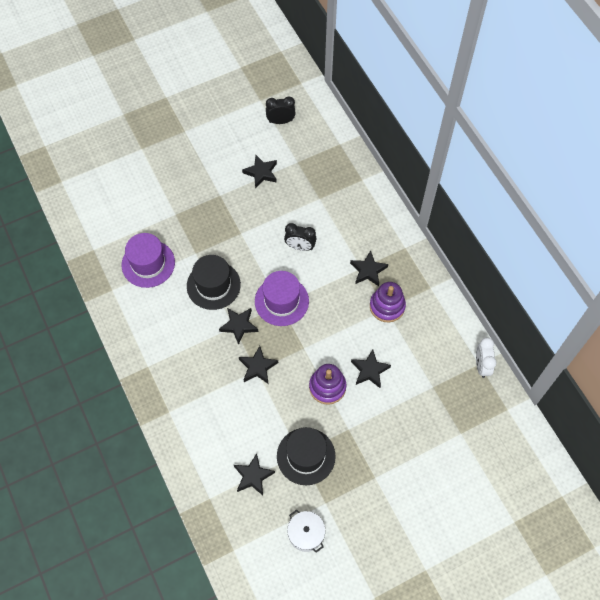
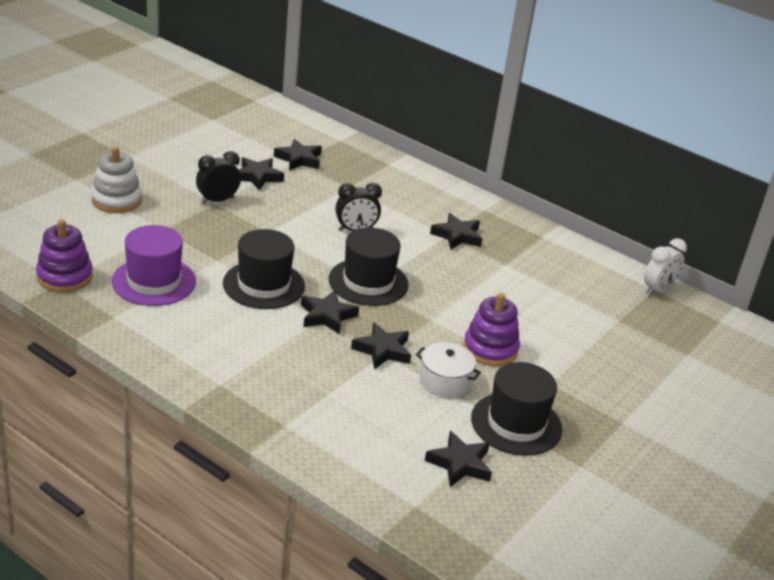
camera: 30 degrees left, 30 degrees down
(158, 177) = (116, 200): none -> white stacking toy
(280, 121) = (252, 132): black clock -> black clock (217, 200)
(281, 301) = (368, 282): purple hat -> black hat
(306, 533) = (581, 506): white pot -> white pot (444, 381)
(369, 370) = (531, 322): black star -> black star (299, 159)
(387, 306) = (505, 261): purple stacking toy -> purple stacking toy (64, 277)
(481, 365) = (658, 290): white clock -> white clock turned 105 degrees counterclockwise

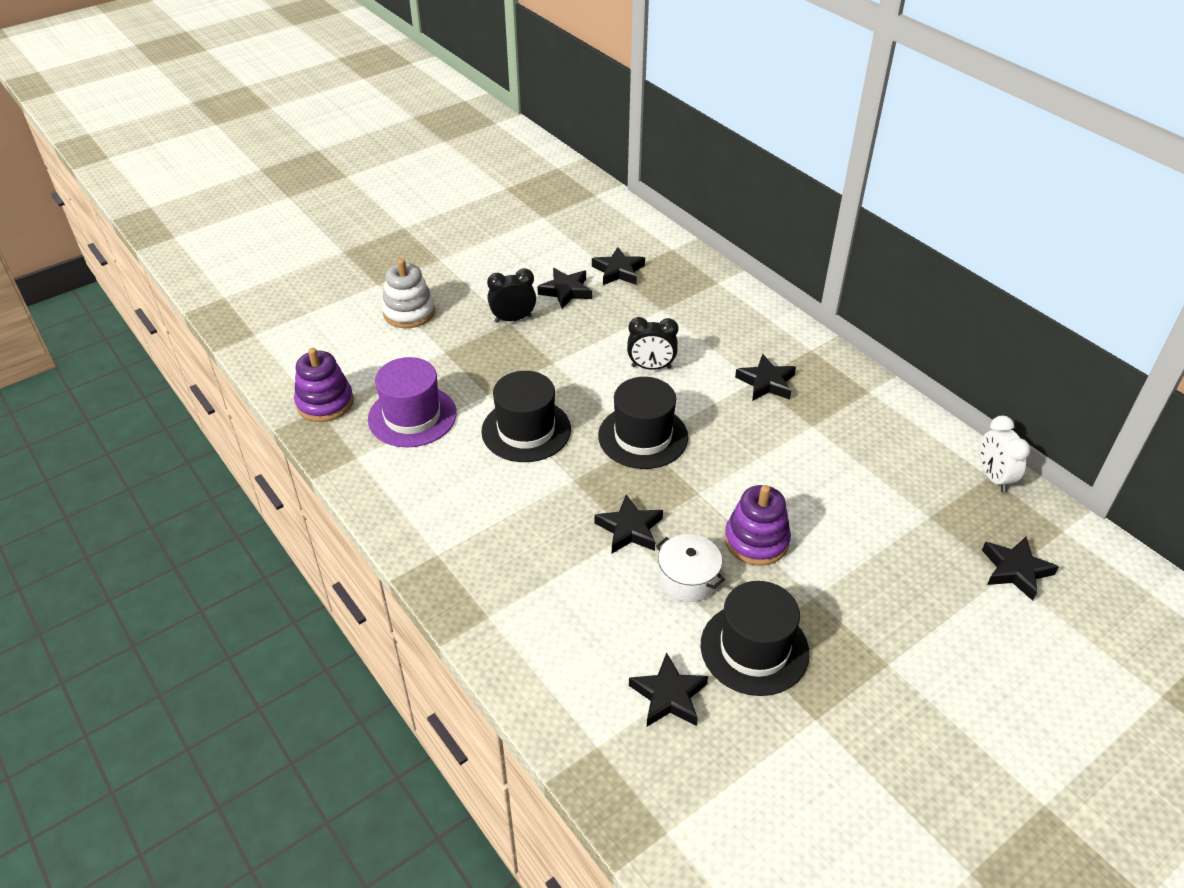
camera: 20 degrees right, 10 degrees up
(327, 316) = (582, 477): black star -> black star (1015, 570)
(658, 290) = (994, 477): white clock -> white clock turned 105 degrees clockwise

